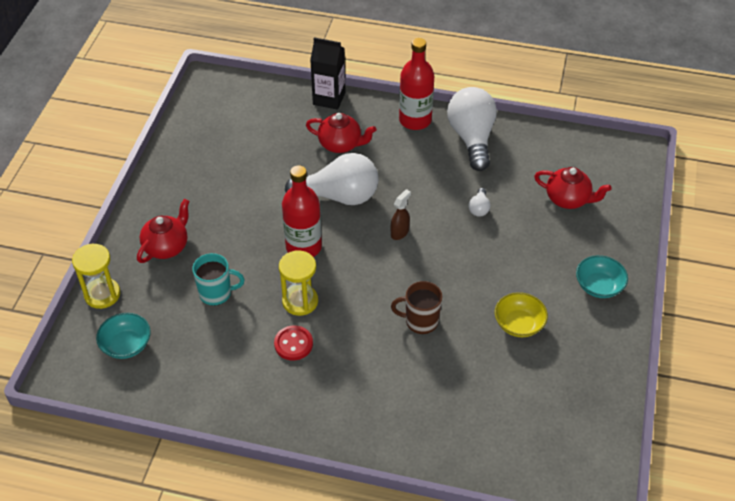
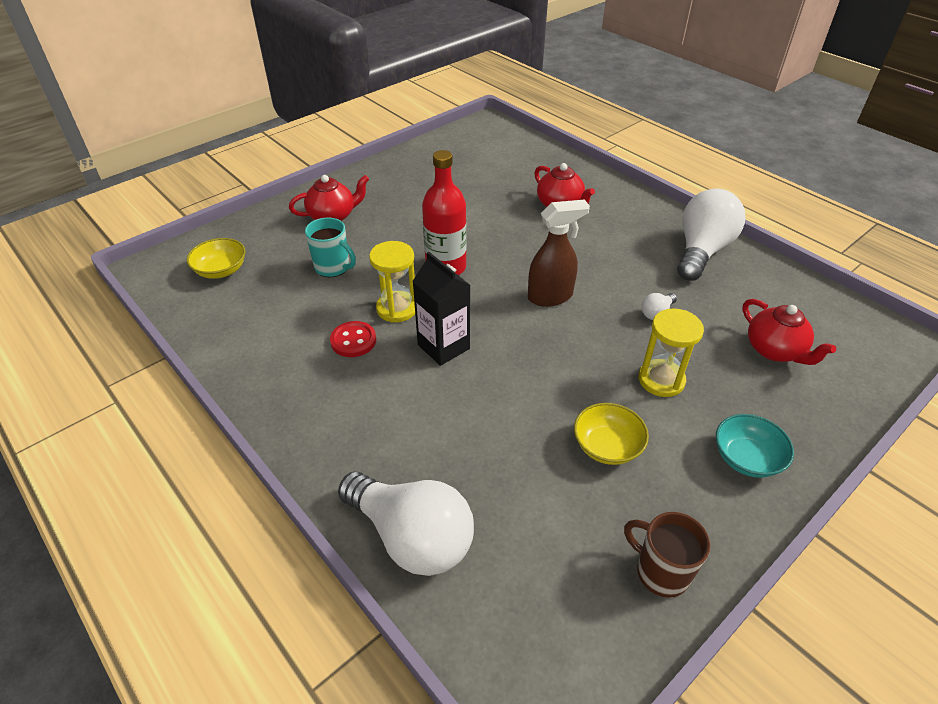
camera: 35 degrees right, 5 degrees down
(102, 294) = (247, 227): yellow hourglass -> yellow hourglass (661, 380)
(126, 345) = (221, 270): turquoise bowl -> yellow bowl
(329, 98) = (582, 169): black carton -> black carton (443, 347)
(339, 196) = (519, 242): white light bulb -> white light bulb (412, 537)
(400, 232) = (550, 297): brown spray bottle -> brown spray bottle, size x1.70
(415, 120) = (652, 214): red bottle -> none
(420, 321) = (496, 385): brown mug -> brown mug (660, 572)

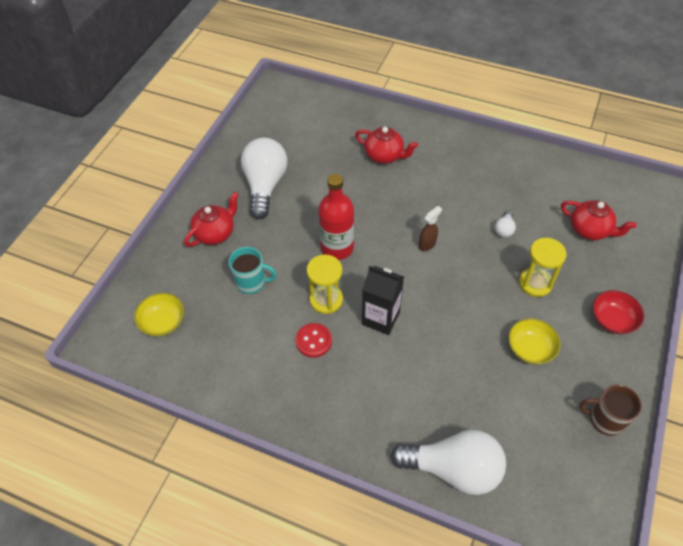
camera: 25 degrees left, 10 degrees up
(550, 297) = (427, 244): brown spray bottle -> brown spray bottle, size x0.59
(701, 251) = (504, 162): white light bulb -> white light bulb (265, 186)
(746, 458) = (612, 320): turquoise bowl -> red bowl

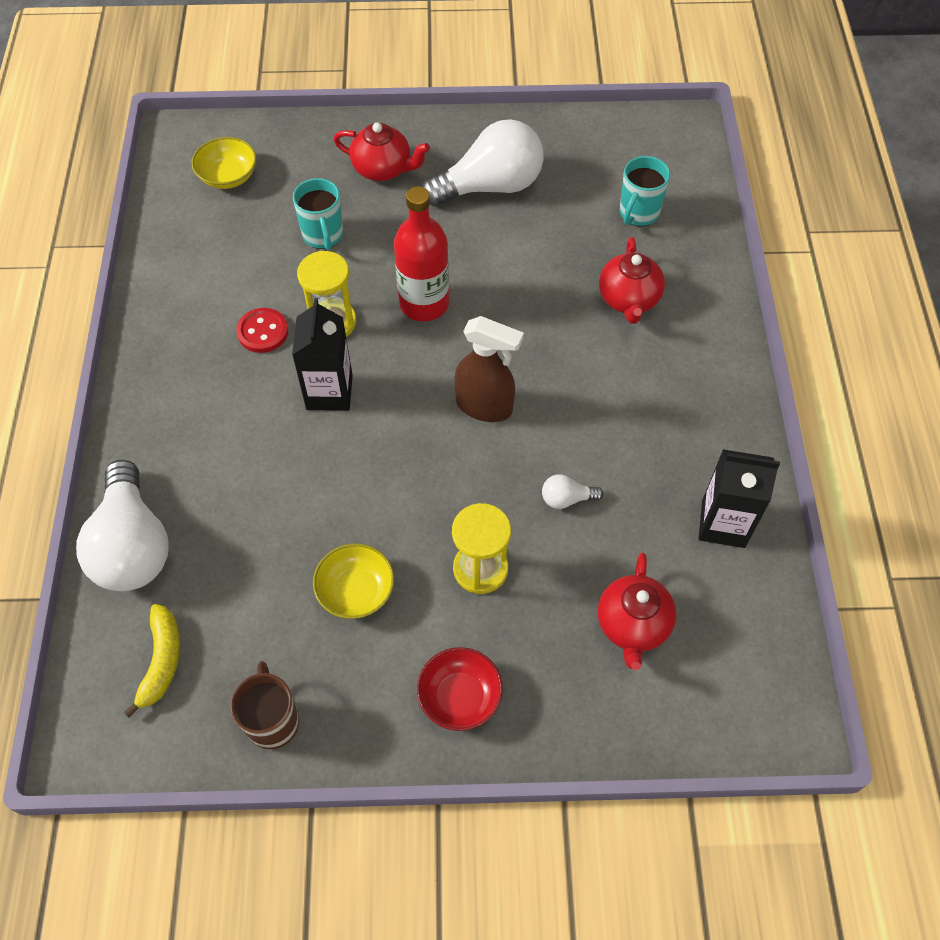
camera: 65 degrees right, 5 degrees up
(326, 129) = (638, 213): none -> turquoise mug
(427, 244) = (485, 406): brown spray bottle -> brown spray bottle, size x1.70
(542, 172) = (723, 524): none -> black carton
(547, 473) = (161, 661): none -> yellow banana

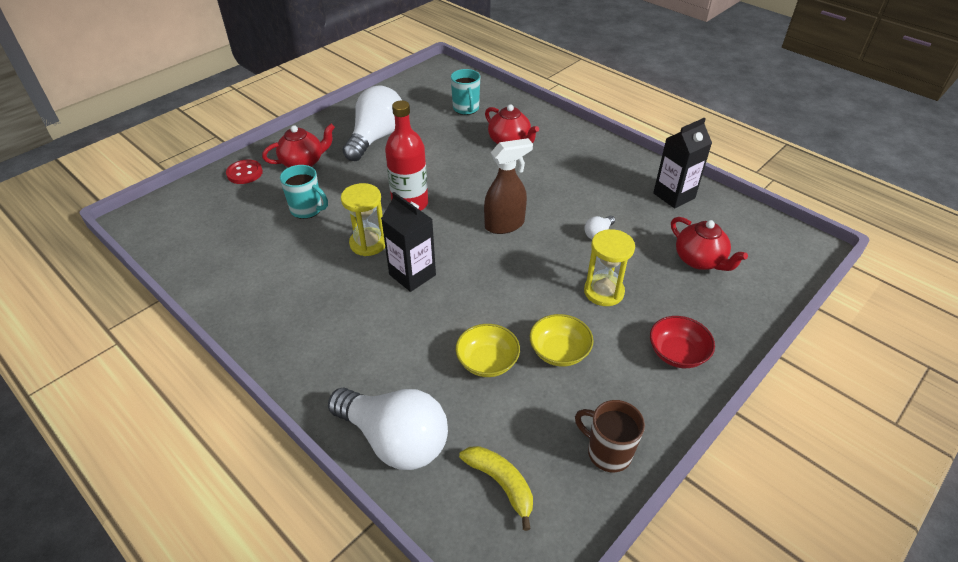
camera: 45 degrees left, 15 degrees down
(228, 176) = (203, 218): yellow bowl -> yellow bowl (487, 362)
(263, 332) = (331, 274): red button -> red button (245, 173)

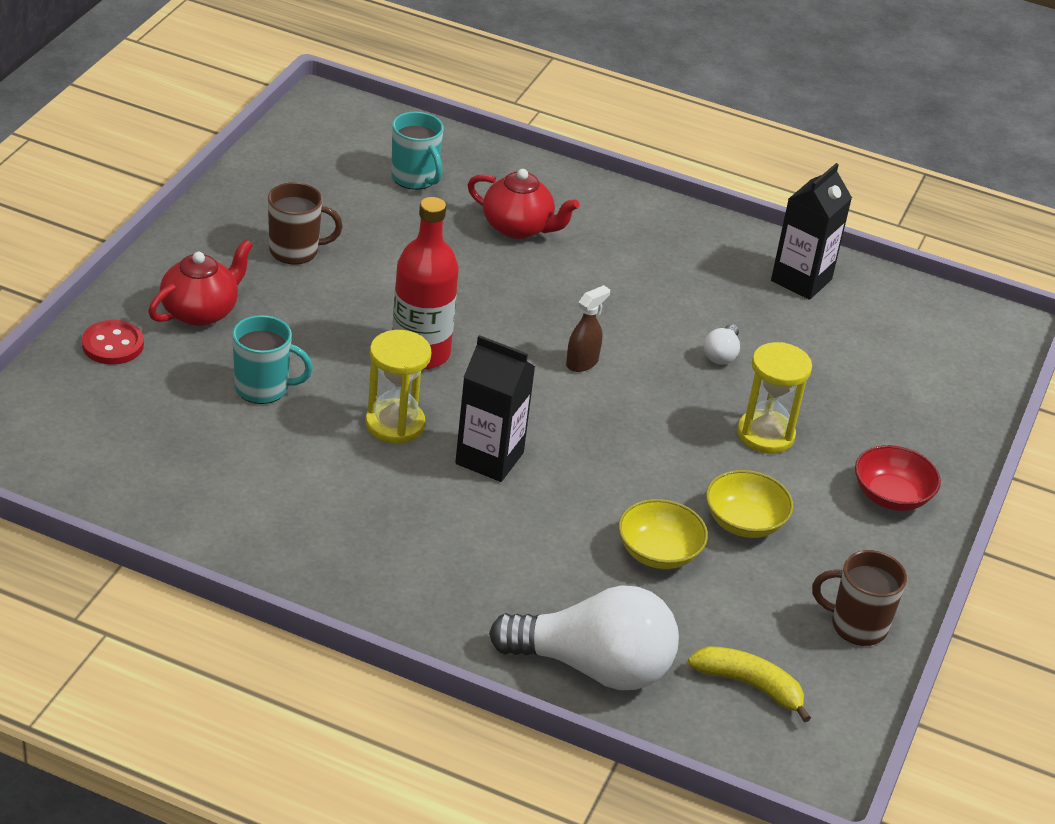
camera: 25 degrees left, 5 degrees down
(376, 138) = (295, 251): white light bulb -> brown mug
(505, 225) = (582, 363): brown spray bottle -> brown spray bottle, size x0.59
(699, 260) = (872, 369): red teapot -> none

